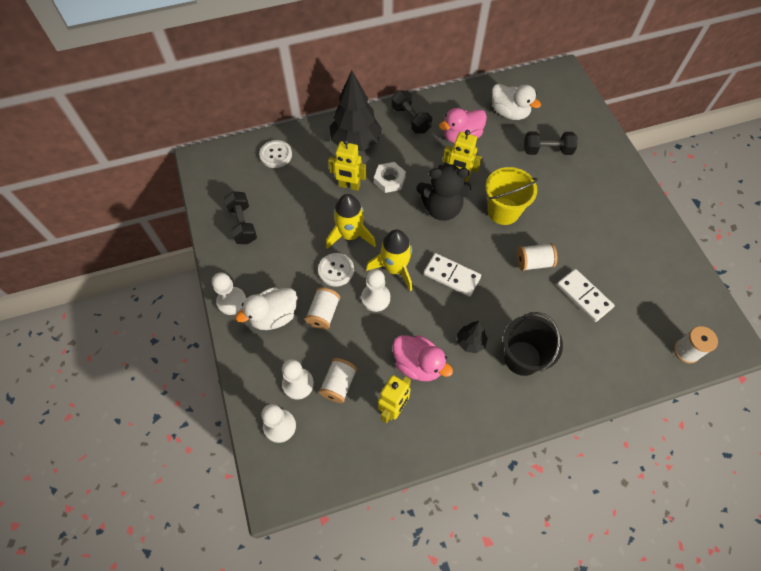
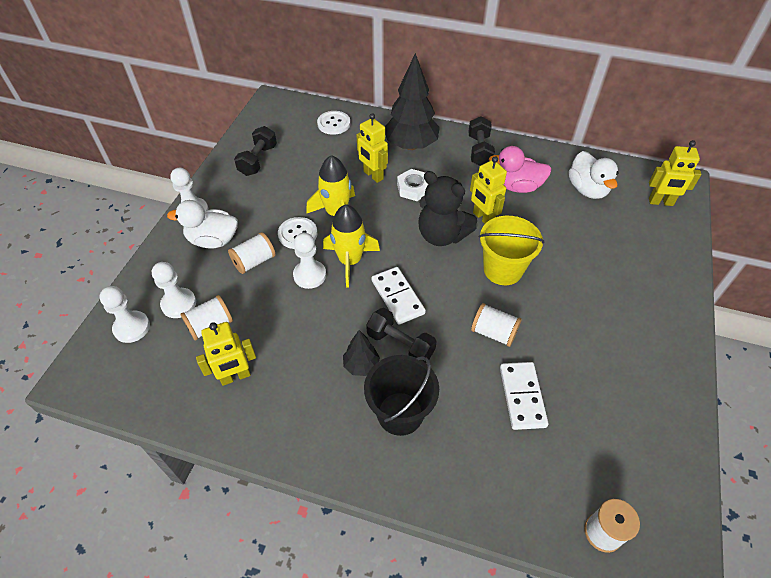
camera: 35 degrees right, 10 degrees down
(418, 364) = (293, 354): pink duck -> none
(547, 150) = (600, 241): black dumbbell -> black dumbbell (400, 345)
(562, 97) = (660, 202): none -> yellow robot

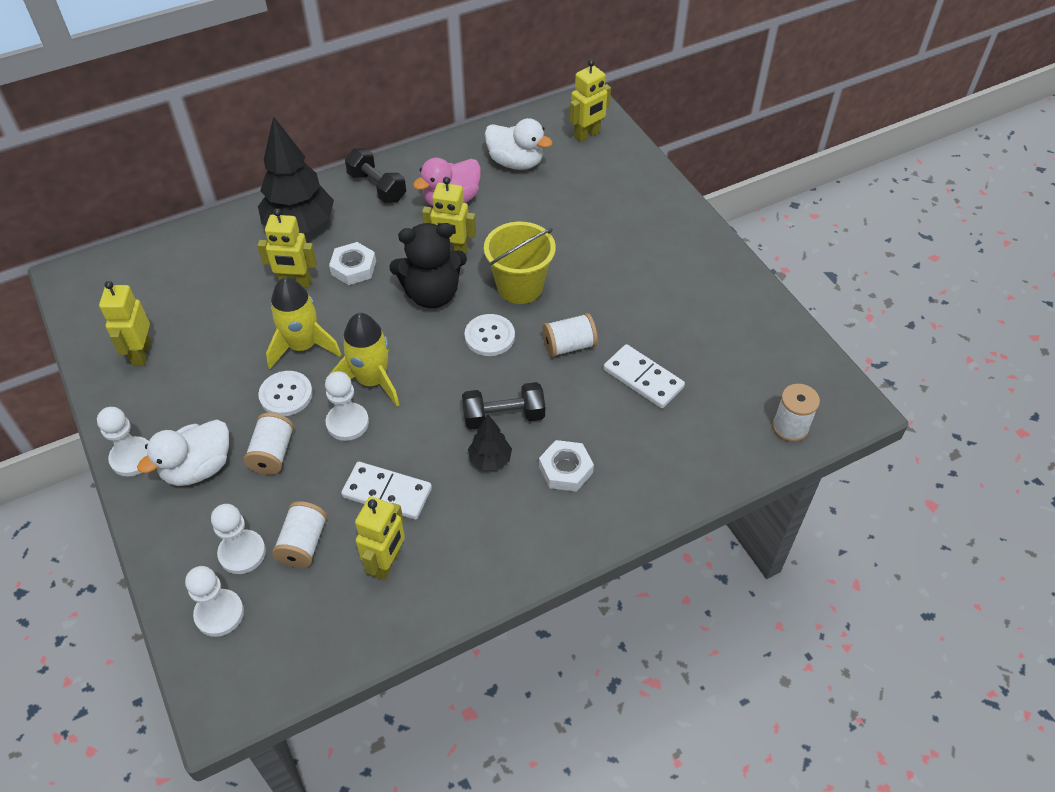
camera: 45 degrees left, 0 degrees up
(258, 160) = (141, 353): black dumbbell -> yellow robot
(334, 124) = (183, 256): white button -> white button (489, 336)
(397, 297) = (454, 379): white domino -> white domino (387, 493)
(400, 413) = (565, 469): black bucket -> white nut

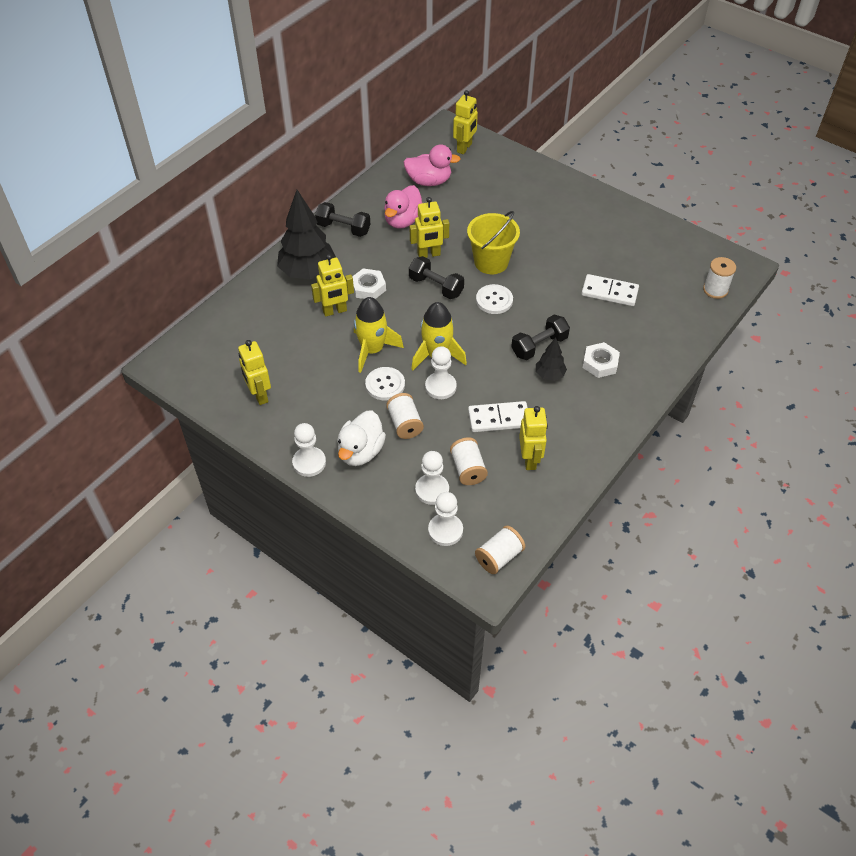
camera: 25 degrees left, 0 degrees up
(432, 294) = (436, 286): black teddy bear -> black dumbbell
(516, 162) = (429, 181): white duck -> pink duck
(569, 346) = (549, 288): white spool -> white spool (499, 557)

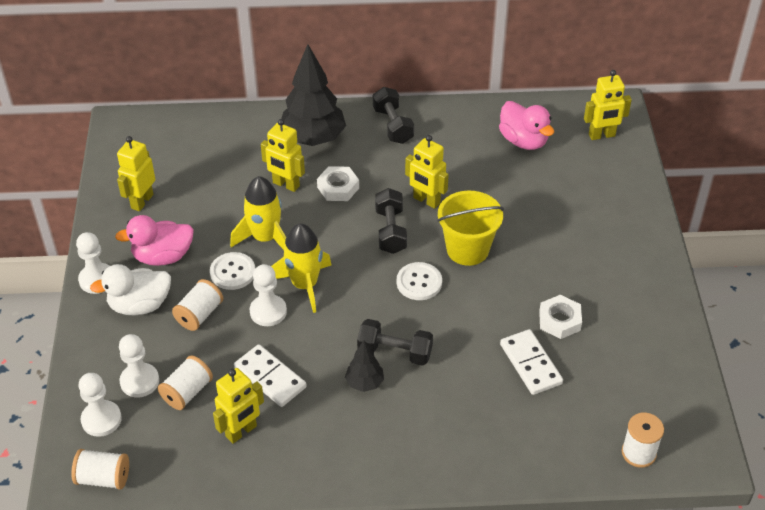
camera: 50 degrees right, 5 degrees down
(403, 221) = (449, 156): pink duck -> pink duck (163, 256)
(600, 363) = (422, 414): white nut -> white nut (559, 320)

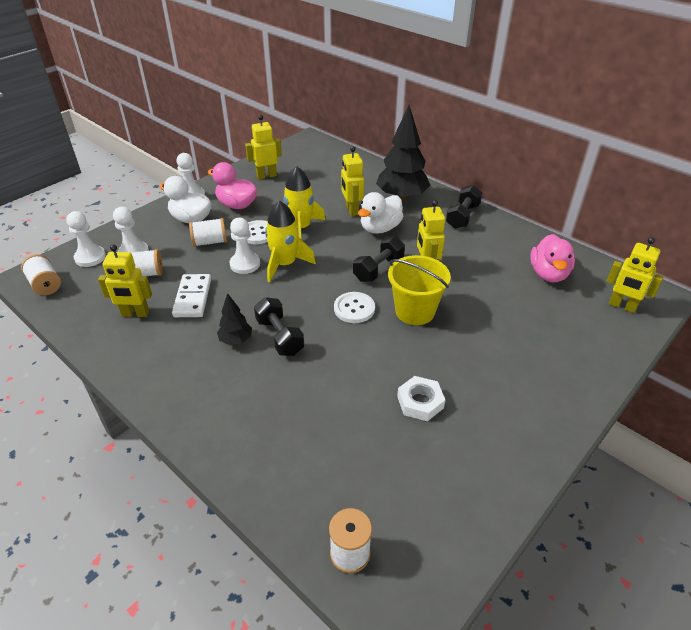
camera: 45 degrees right, 5 degrees down
(338, 187) = (380, 228): white nut -> white duck
(531, 364) = (357, 414): white domino -> none

